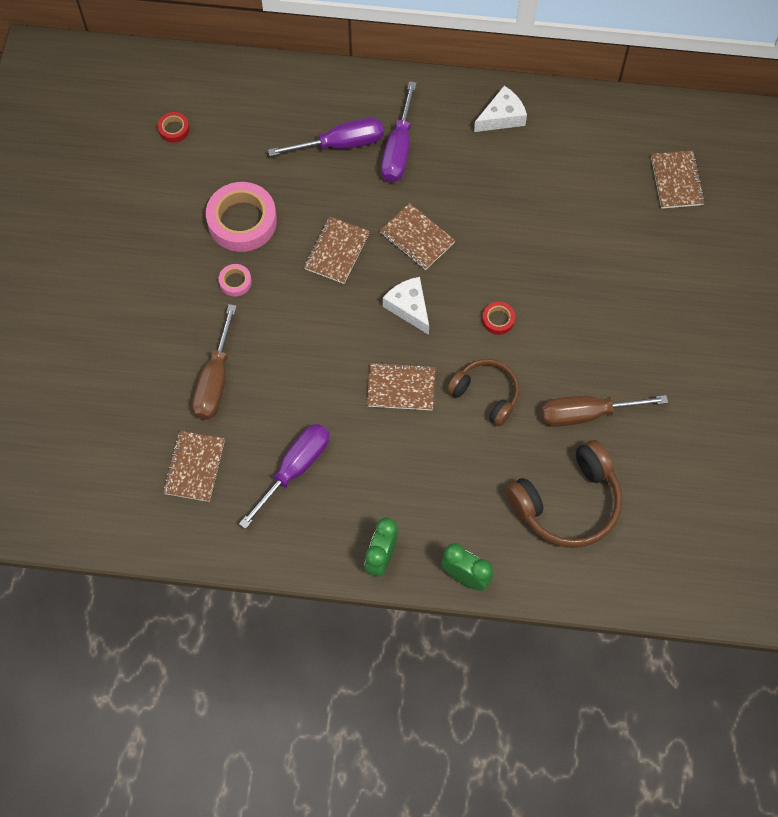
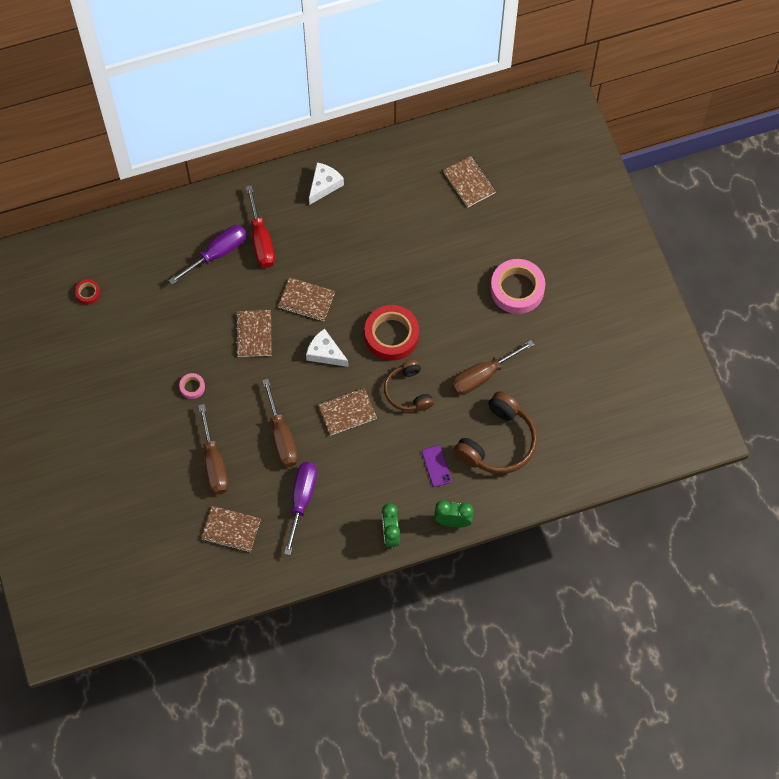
camera: 25 degrees left, 0 degrees up
(194, 467) = (231, 529): brown notebook -> brown notebook turned 60 degrees counterclockwise
(242, 221) = (174, 341): pink tape -> pink tape (517, 289)
(309, 383) = (281, 437): none -> brown screwdriver
(398, 149) = (261, 240): purple screwdriver -> red screwdriver
(477, 499) = (436, 466): none -> purple phone
(486, 394) = (408, 391): brown headphones -> brown headphones turned 120 degrees counterclockwise
(498, 320) = (391, 335): red tape -> red tape, size x2.19

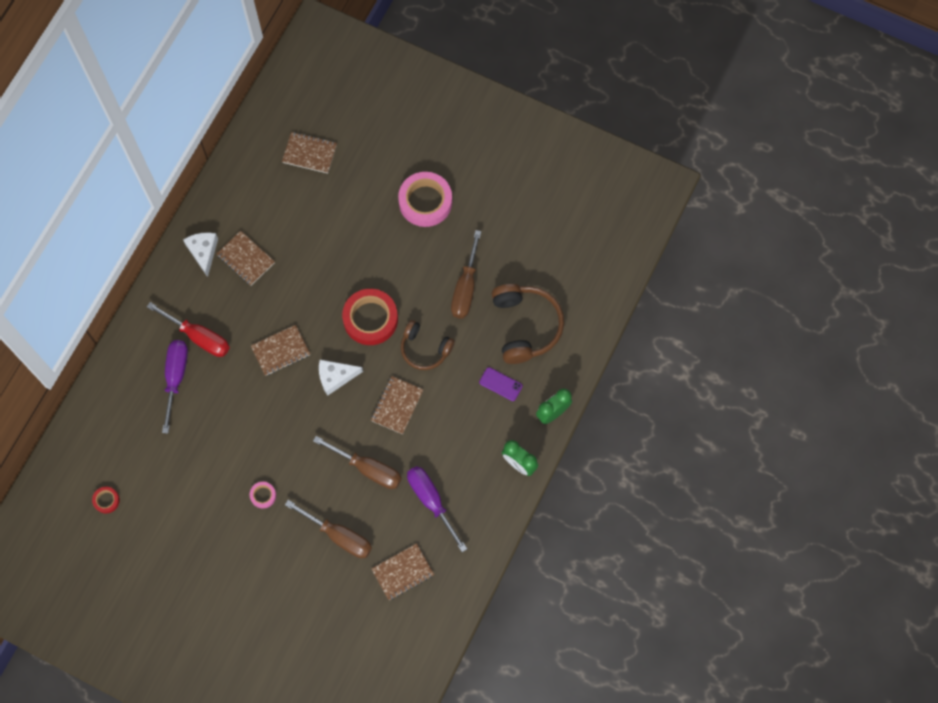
camera: 45 degrees left, 5 degrees up
(254, 334) = (268, 412): brown notebook -> brown notebook (246, 259)

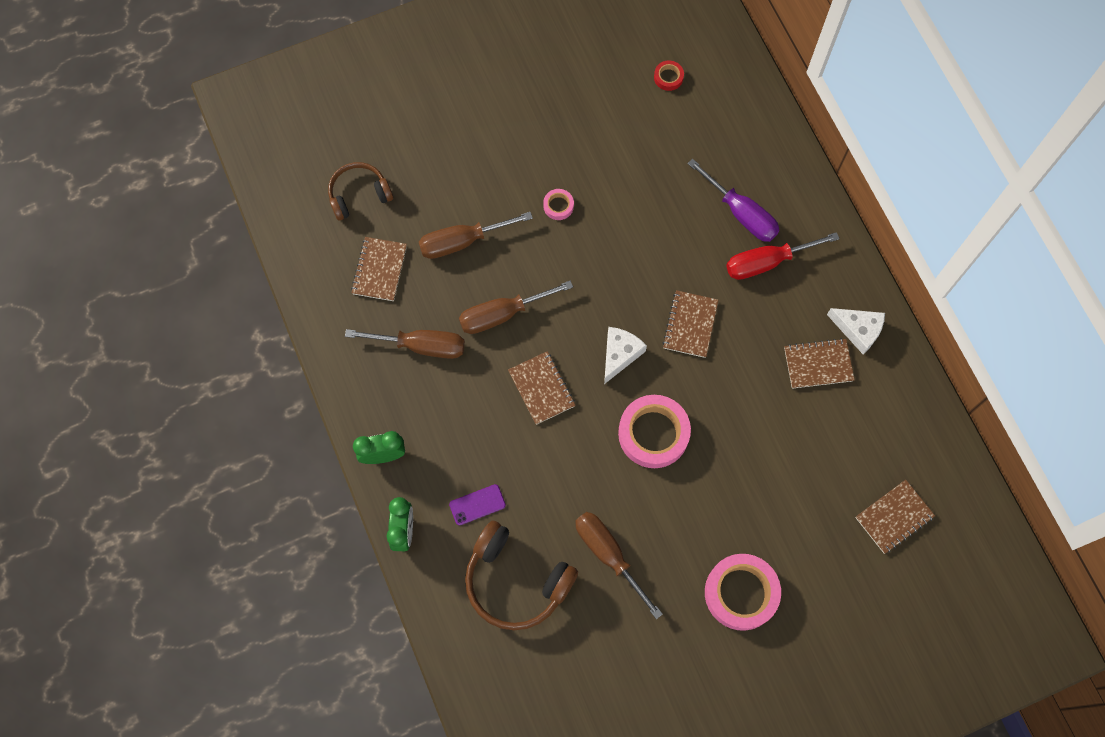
camera: 130 degrees right, 0 degrees up
(370, 319) = (653, 433): red tape -> pink tape
(425, 349) = (577, 461): brown headphones -> brown headphones (359, 195)
(431, 501) = (421, 346): purple screwdriver -> brown screwdriver

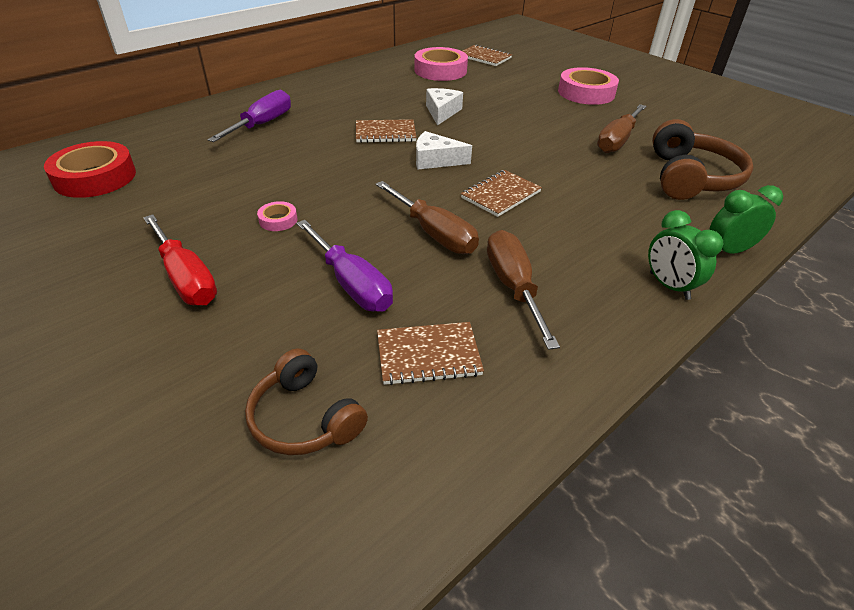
camera: 110 degrees left, 30 degrees down
(462, 241) = (351, 284): brown screwdriver -> purple screwdriver
(477, 505) = (650, 210): purple phone -> none
(653, 433) = (497, 136): pink tape -> pink tape (440, 70)
(668, 77) = (95, 177): red tape -> red tape, size x2.19
(767, 262) = (309, 110): red screwdriver -> red screwdriver (186, 278)
(818, 364) = (390, 85): brown notebook -> none
(858, 330) = (354, 76): white cheese -> white cheese (442, 112)

